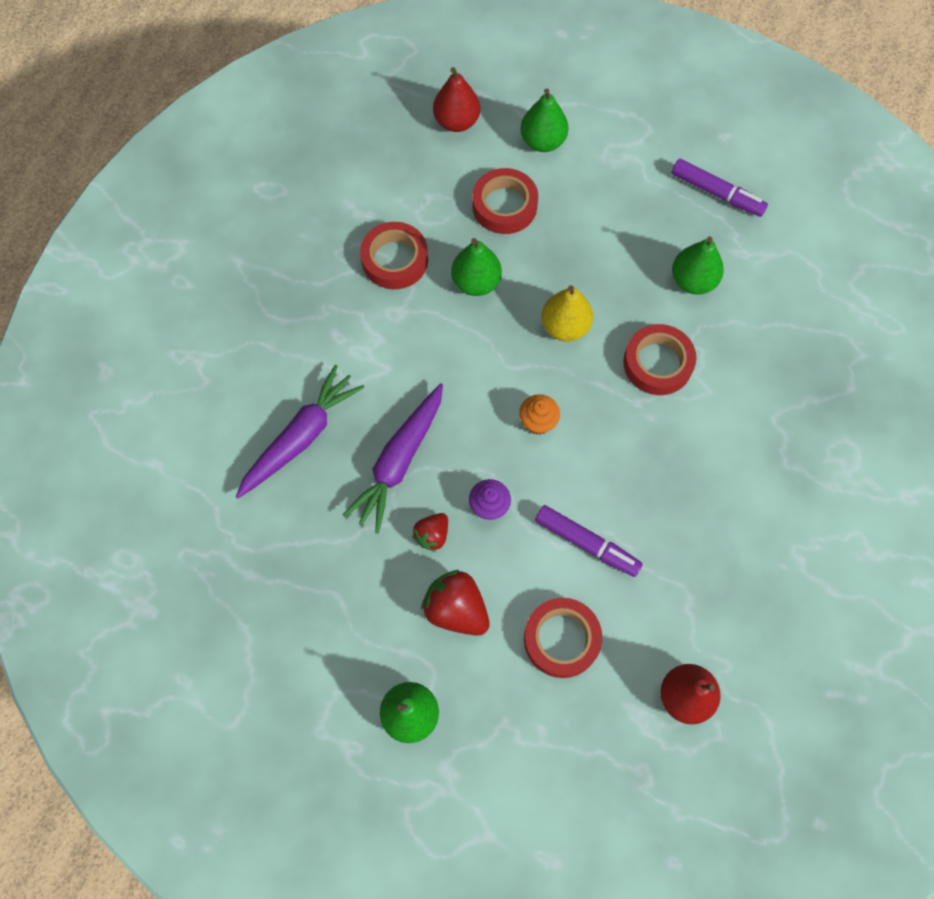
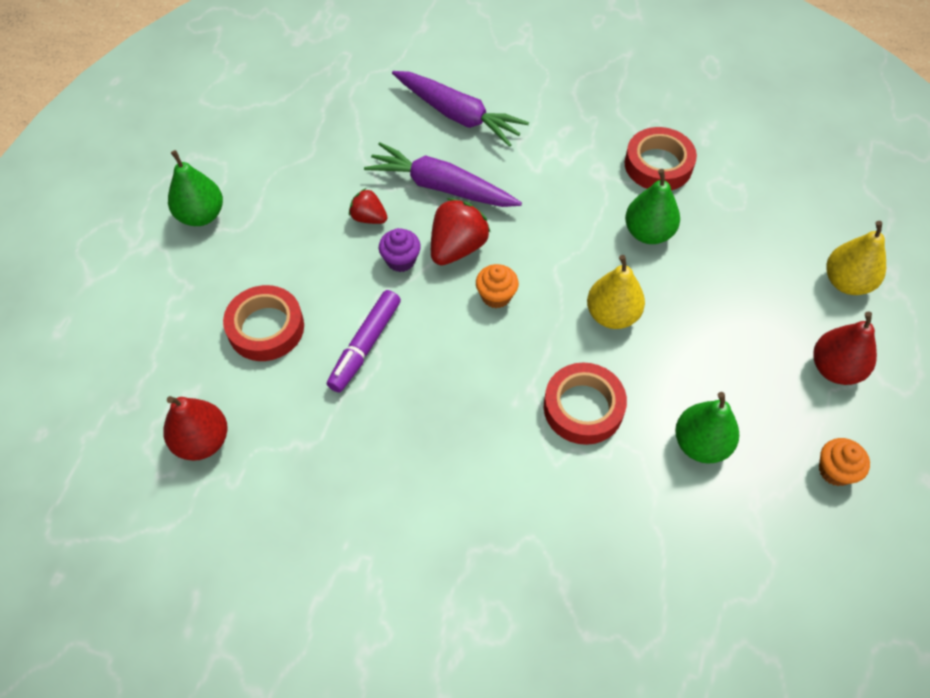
camera: 85 degrees right, 10 degrees down
(456, 121) = (843, 202): red pear -> red pear (835, 368)
(456, 609) = (296, 241): red strawberry -> red strawberry (457, 247)
(504, 206) = (749, 251): red tape -> none
(542, 141) = (846, 282): green pear -> yellow pear
(716, 193) = (835, 470): purple marker -> orange cupcake

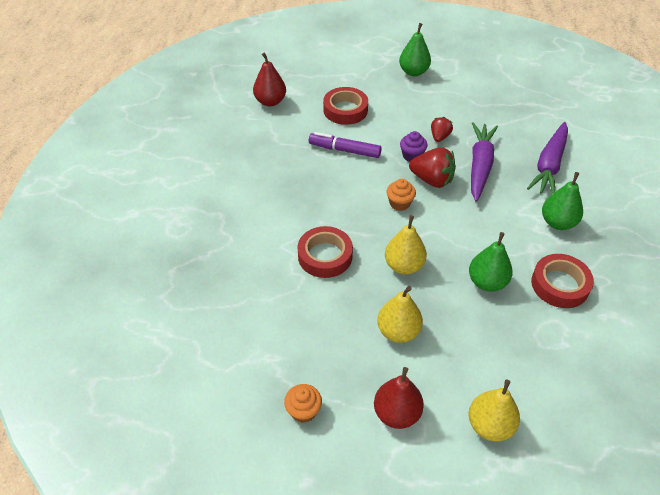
camera: 80 degrees right, 10 degrees down
(700, 444) = (310, 323): green pear -> green pear (557, 222)
(718, 343) = (398, 331): none -> yellow pear

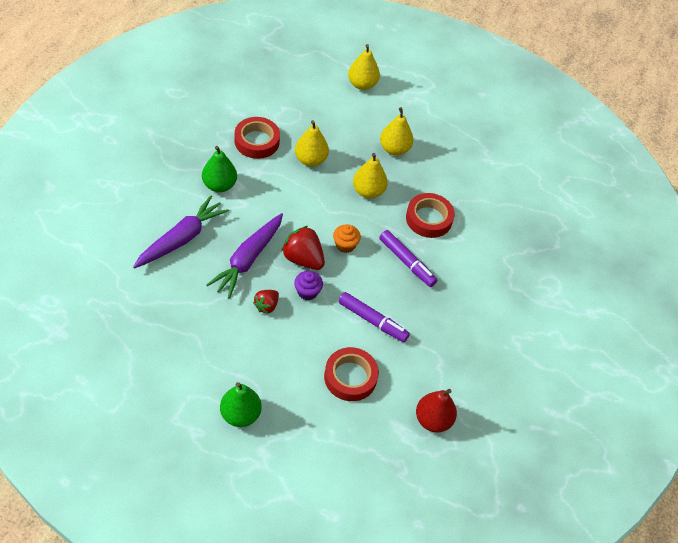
camera: 170 degrees left, 5 degrees up
(303, 411) = (475, 125): orange cupcake -> none
(332, 205) = (406, 262): none -> purple marker
(397, 413) = (416, 107): red pear -> none
(487, 282) = (310, 160): green pear -> yellow pear

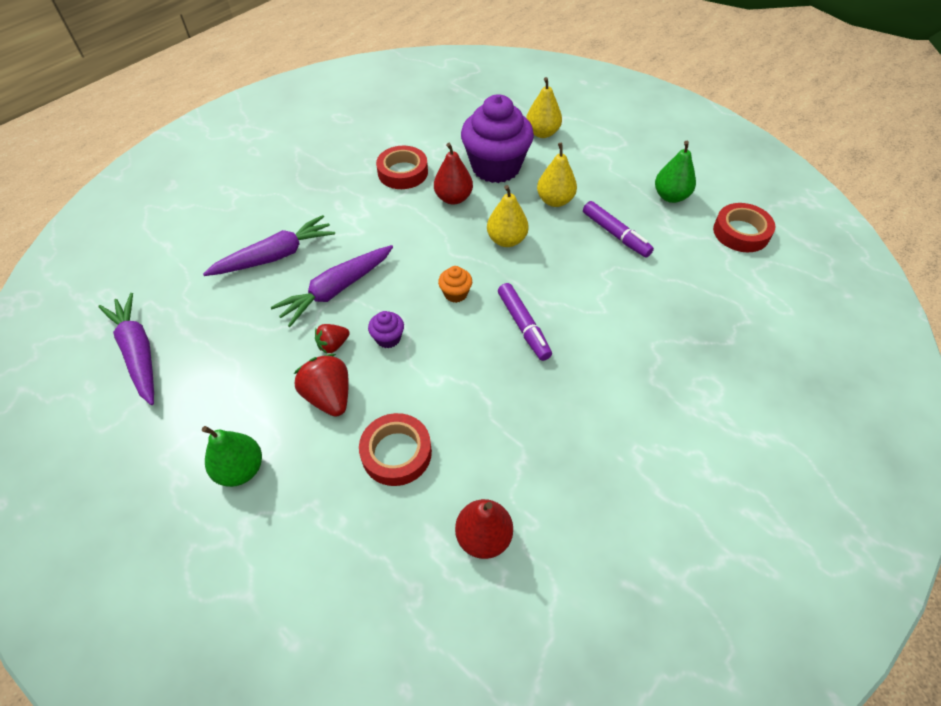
camera: 25 degrees right, 0 degrees up
(107, 344) = (138, 352): none -> purple carrot
(219, 185) = (342, 209): green pear -> green pear (670, 196)
(303, 259) = (399, 300): red strawberry -> red strawberry (329, 396)
(310, 160) = (453, 198): yellow pear -> red pear
(335, 124) = (496, 167): none -> purple cupcake
(372, 321) = (453, 388): purple marker -> purple marker (615, 234)
(429, 219) = (569, 281): red tape -> red tape (741, 232)

